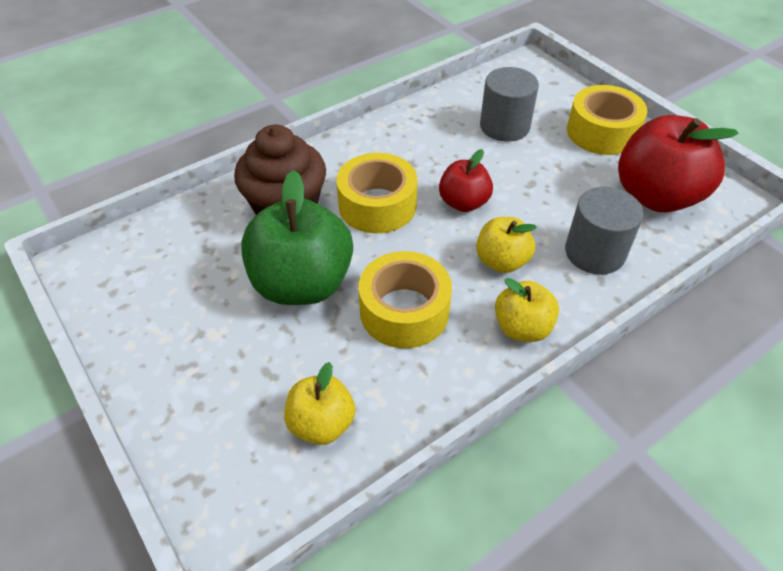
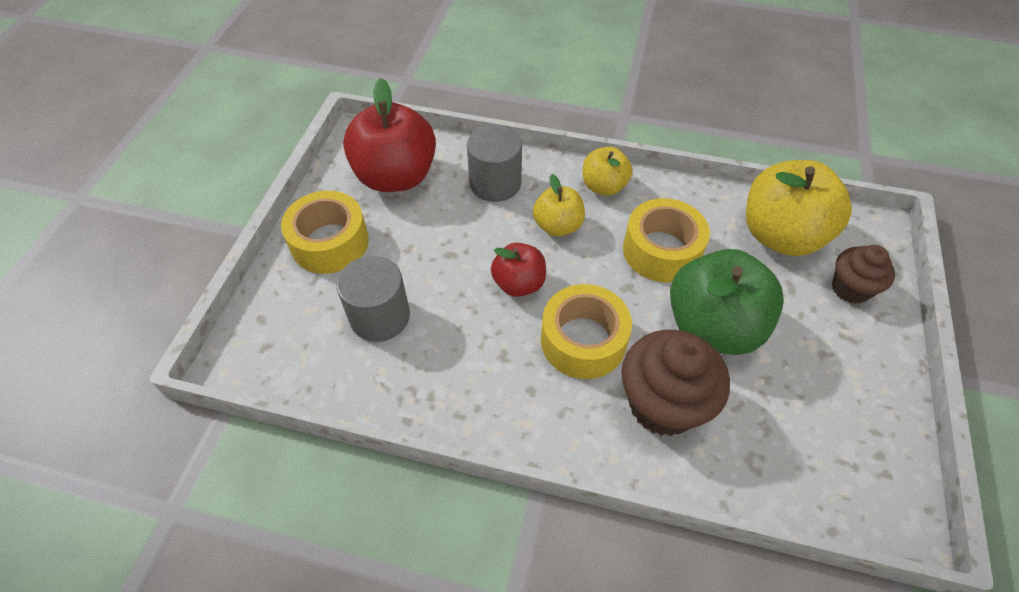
camera: 130 degrees left, 5 degrees up
(213, 419) = (850, 288): none -> brown cupcake
(321, 423) = (781, 235): yellow apple -> yellow apple, size x1.82

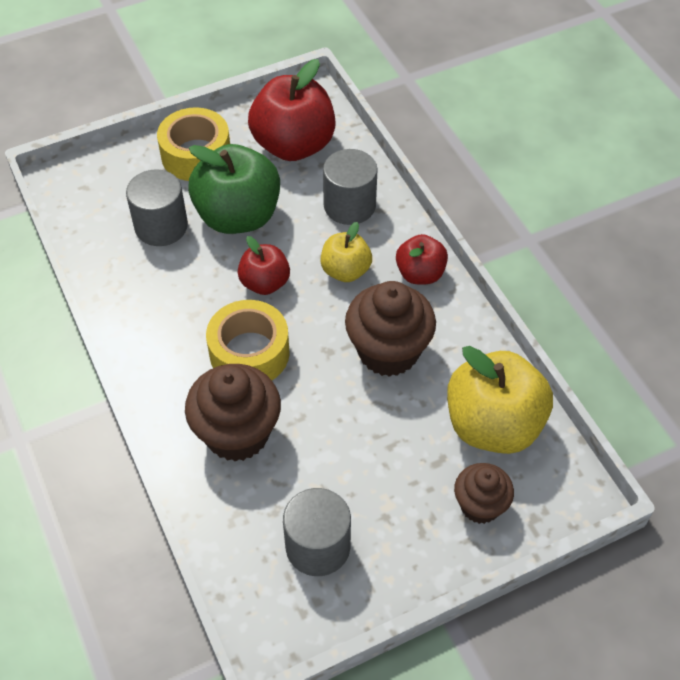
camera: 50 degrees right, 0 degrees up
(604, 186) = (420, 274): yellow apple -> red apple
(661, 251) = (388, 351): yellow tape -> brown cupcake
(712, 327) = (341, 427): green apple -> green apple (238, 216)
(824, 419) = (318, 546): none -> grey cylinder

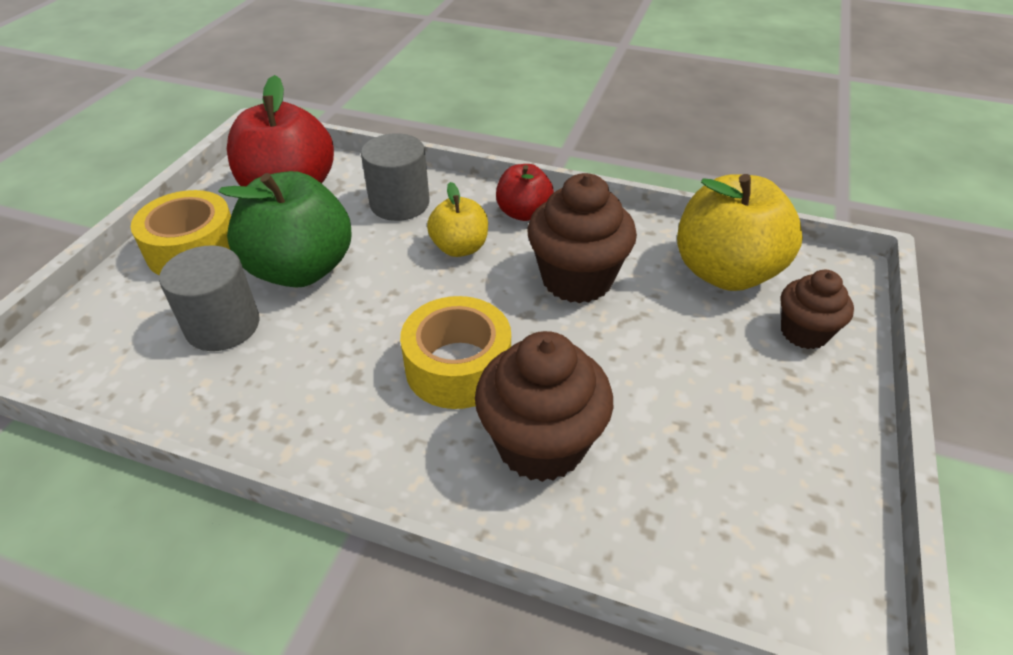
camera: 45 degrees left, 10 degrees down
(265, 283) = (397, 302): red apple -> none
(318, 546) = (749, 477): grey cylinder -> none

